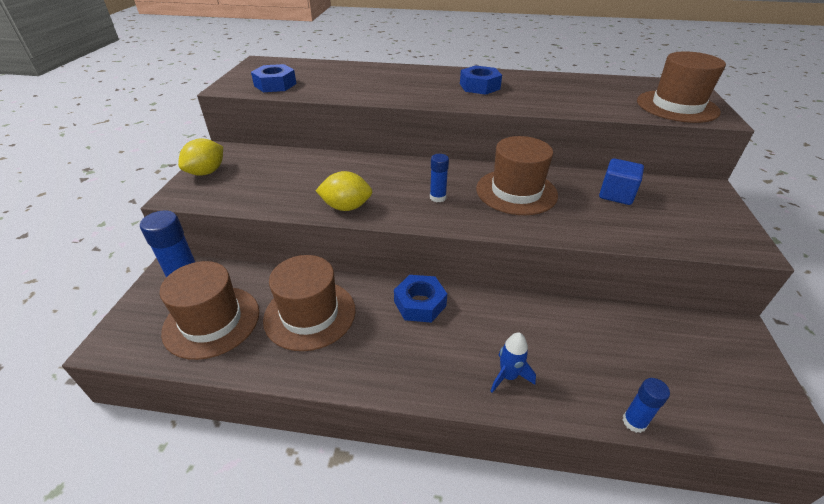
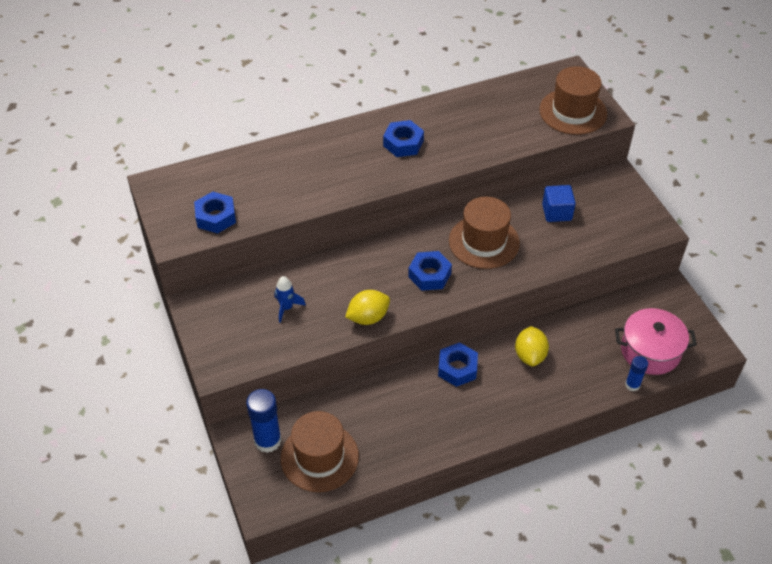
camera: 30 degrees left, 10 degrees up
(206, 172) = (211, 335): yellow lemon -> yellow lemon (530, 355)
(310, 314) = (386, 415): brown hat -> none
(437, 197) = (429, 275): blue glue stick -> blue nut
(508, 376) = (549, 392): blue rocket -> blue rocket (286, 308)
(681, 390) = (650, 351): none -> pink pot

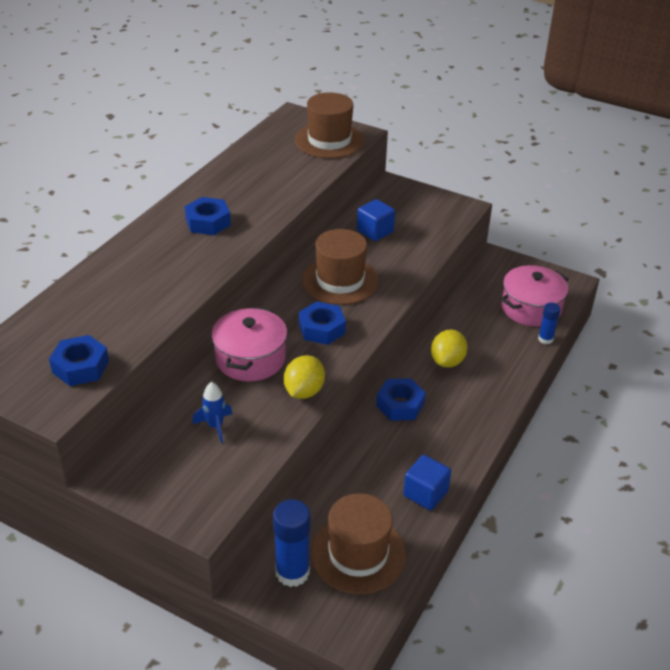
camera: 40 degrees left, 10 degrees down
(357, 270) = (250, 358): none -> pink pot
(406, 446) = (425, 493): none -> blue cube
(530, 355) = (447, 361): yellow lemon -> yellow lemon turned 60 degrees clockwise

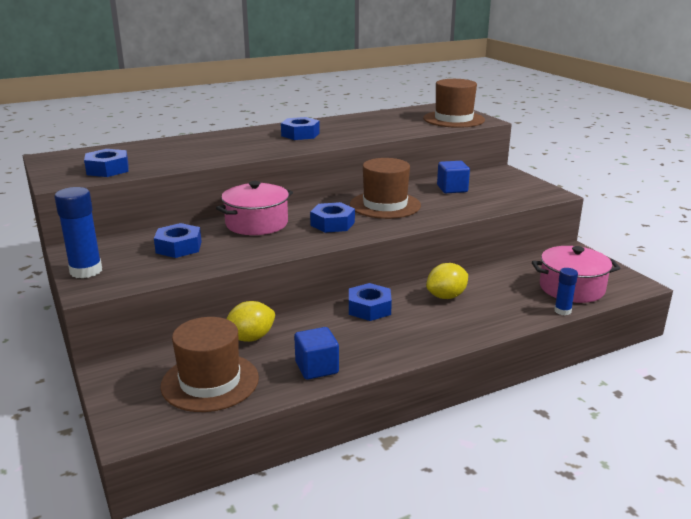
camera: 35 degrees right, 15 degrees down
(215, 426) = (178, 247): blue rocket -> blue nut
(292, 572) = (147, 372): blue glue stick -> blue glue stick (86, 271)
(304, 391) = (268, 249): yellow lemon -> yellow lemon (250, 338)

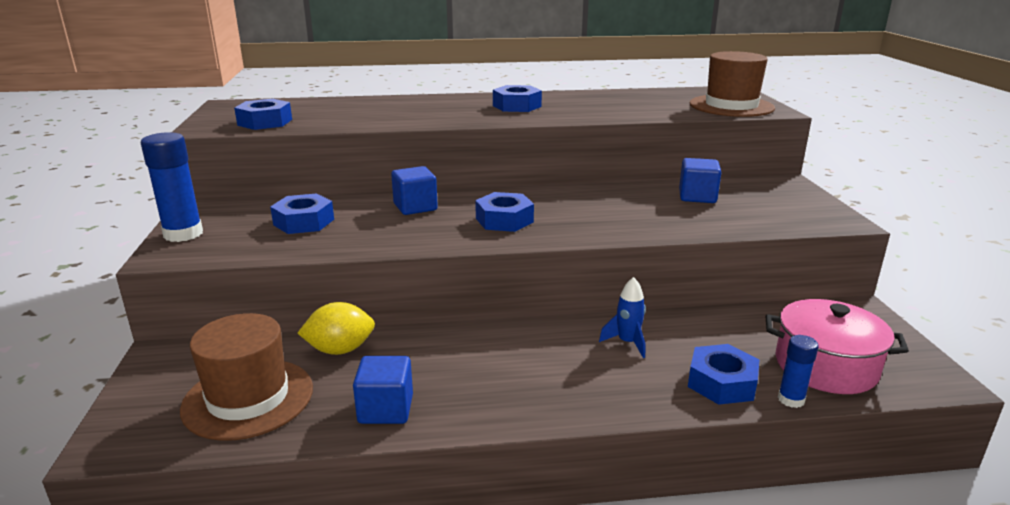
camera: 20 degrees right, 0 degrees up
(257, 224) = (415, 207): pink pot -> blue cube
(369, 308) = (513, 339): blue nut -> blue nut (721, 383)
(385, 205) = (590, 206): brown hat -> none
(446, 296) = (627, 343): yellow lemon -> blue rocket

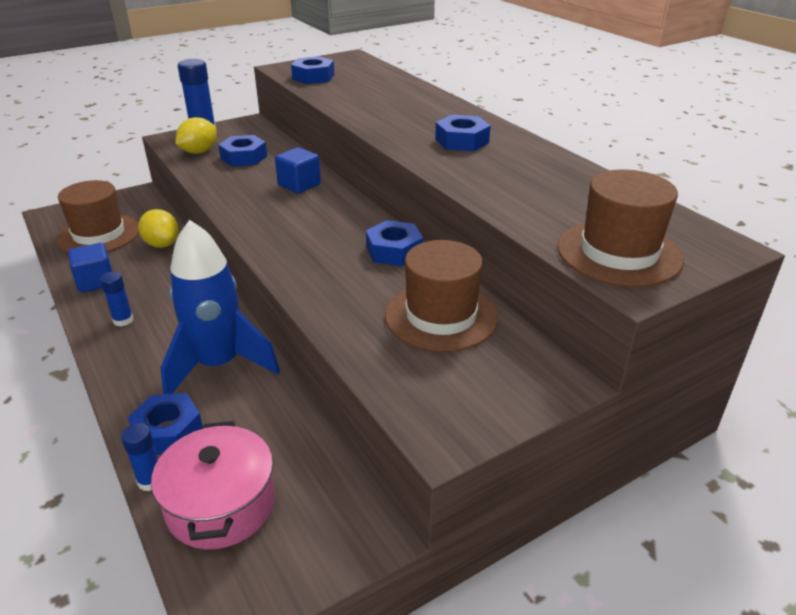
camera: 65 degrees right, 10 degrees up
(244, 243) = (199, 152): none -> yellow lemon
(501, 394) = (123, 320): none -> blue glue stick
(504, 220) = (296, 225): blue nut -> blue nut (394, 251)
(627, 343) = (219, 365): blue rocket -> blue rocket, size x2.35
(697, 197) = (441, 316): blue cube -> brown hat

